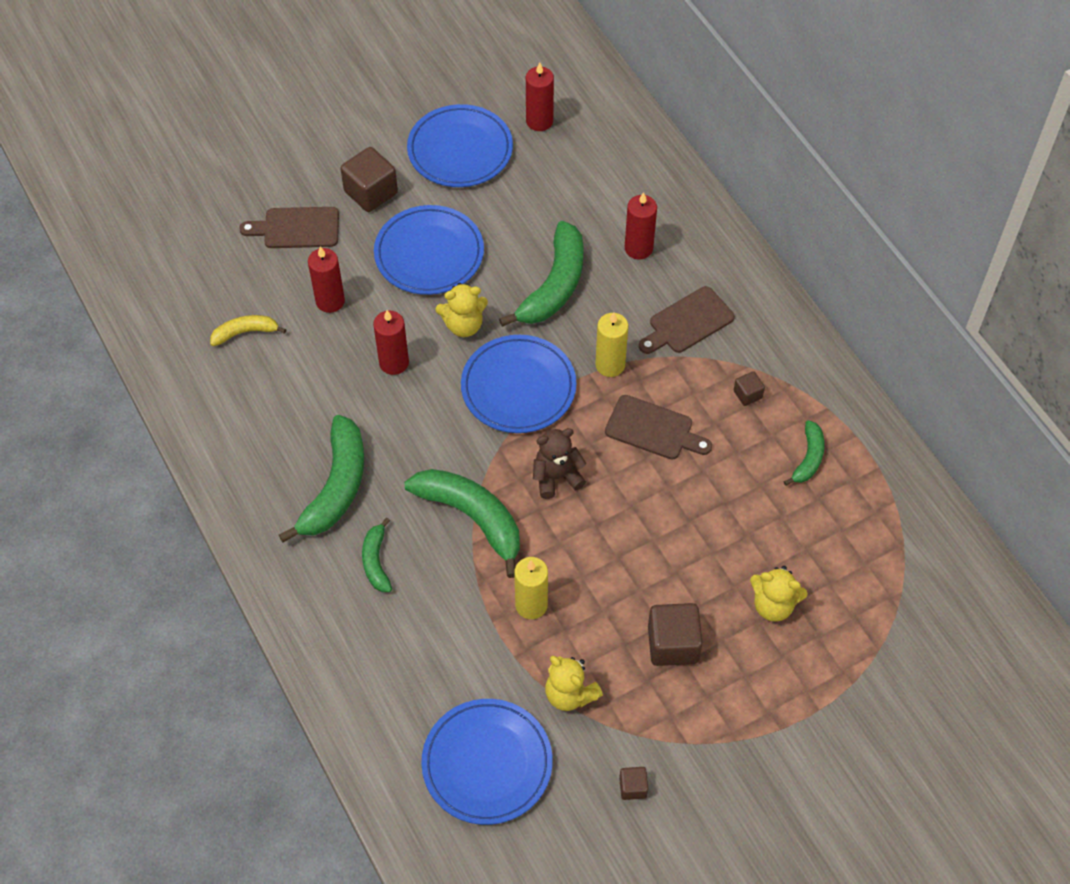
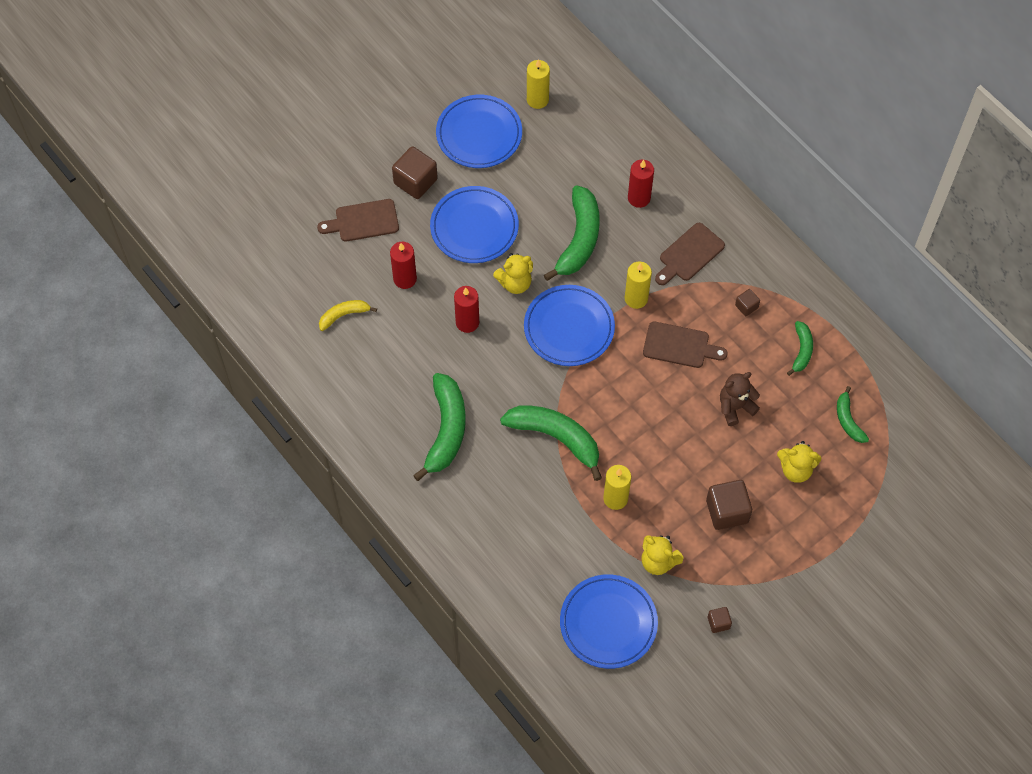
camera: 10 degrees left, 5 degrees up
(376, 561) = (490, 483): green banana -> green banana (848, 420)
(539, 121) = (537, 100): red candle -> yellow candle
(556, 477) = (613, 395): brown teddy bear -> brown teddy bear (735, 407)

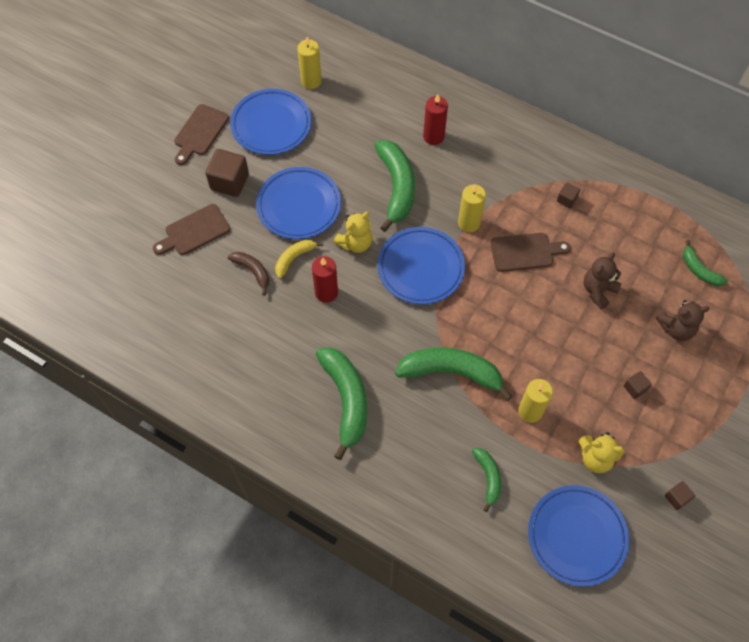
camera: 20 degrees left, 0 degrees up
(344, 315) = (208, 323): yellow banana -> yellow banana (294, 258)
(405, 279) = (253, 271): red candle -> brown banana
(689, 254) = (498, 171): brown cutting board -> brown cutting board (200, 132)
(727, 511) = (635, 388): brown cube -> brown cube, size x0.51
(795, 469) = (676, 329): yellow teddy bear -> brown teddy bear
(801, 350) = (631, 222): green banana -> green banana (488, 477)

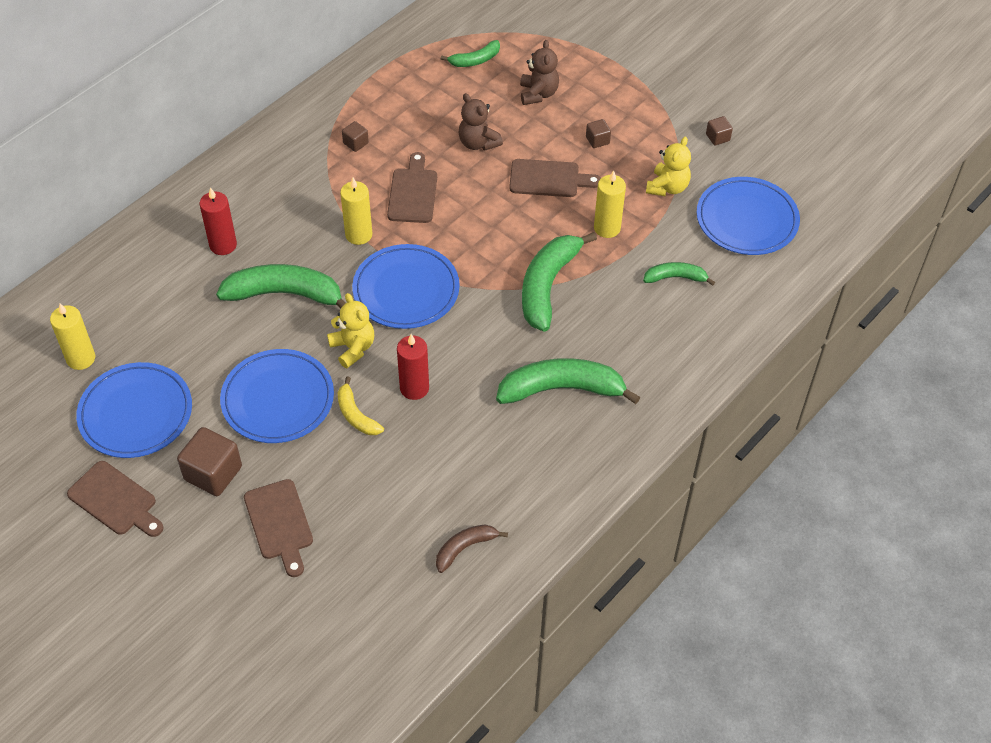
camera: 80 degrees left, 10 degrees down
(253, 271) = (362, 462): brown banana -> brown banana (465, 548)
(573, 354) = (548, 179): none -> brown cutting board

